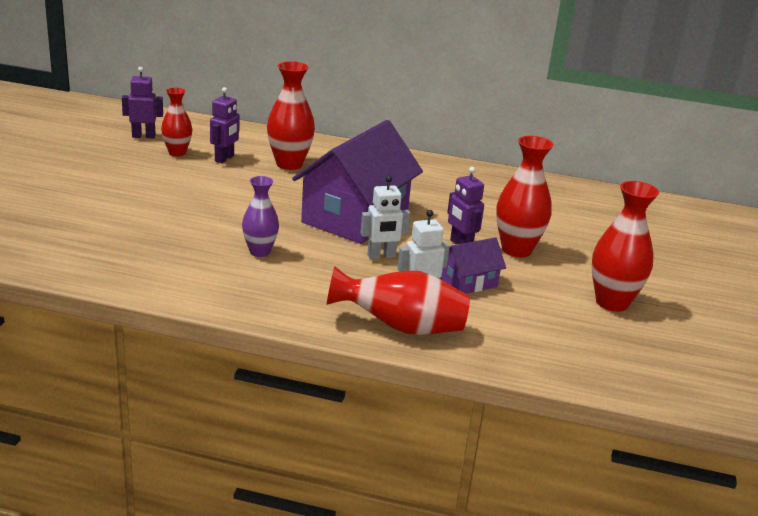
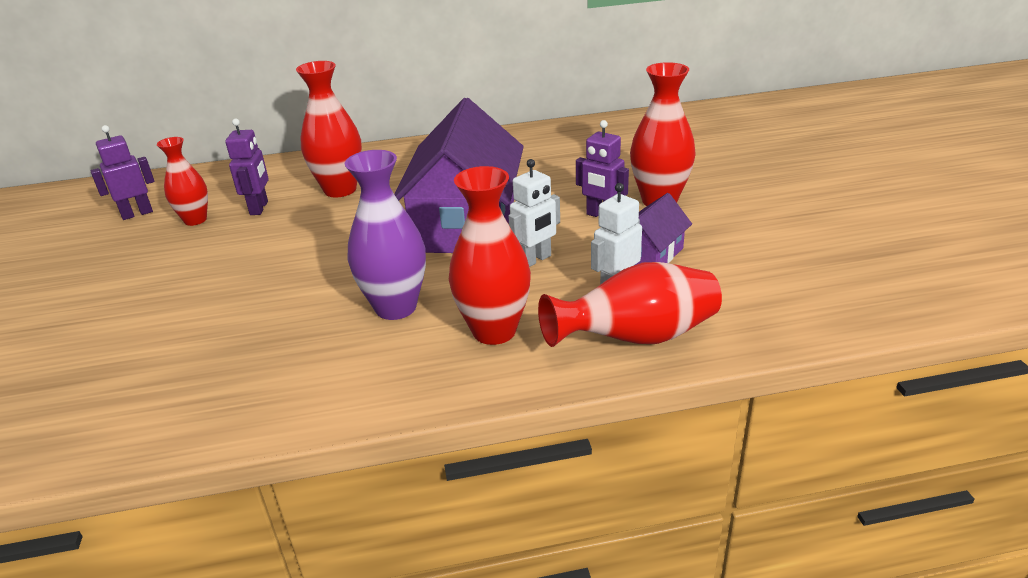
camera: 20 degrees left, 5 degrees up
(260, 252) = (395, 307): purple vase -> purple vase, size x1.56
(612, 302) = (801, 223): red vase -> red vase (494, 331)

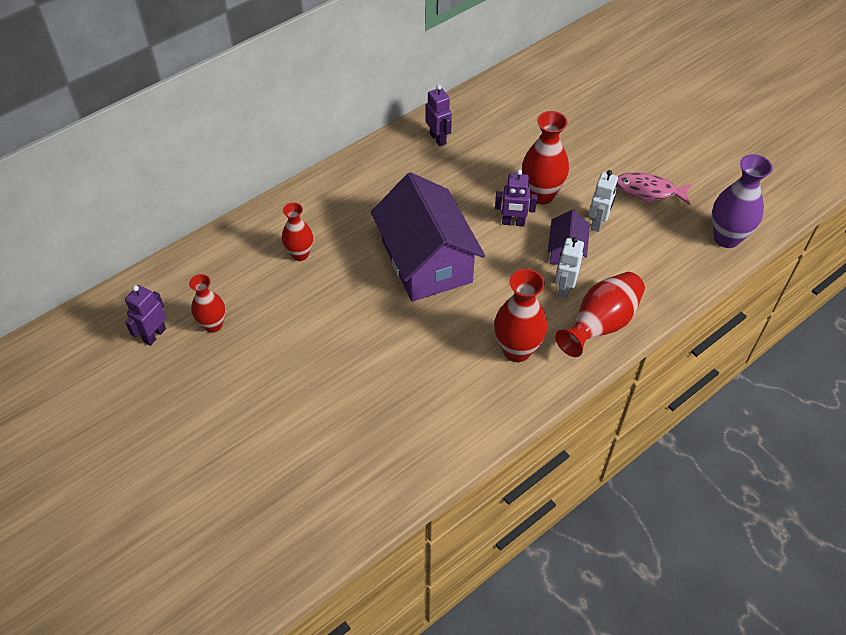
camera: 30 degrees left, 20 degrees up
(259, 208) = (253, 295): purple robot -> purple robot (438, 138)
(340, 189) = (300, 254): red vase -> red vase, size x0.64
(395, 307) = (441, 354): purple vase -> purple vase (726, 238)
(535, 260) = (498, 280): white robot -> white robot (598, 223)
(814, 226) = (648, 191): none -> pink fish

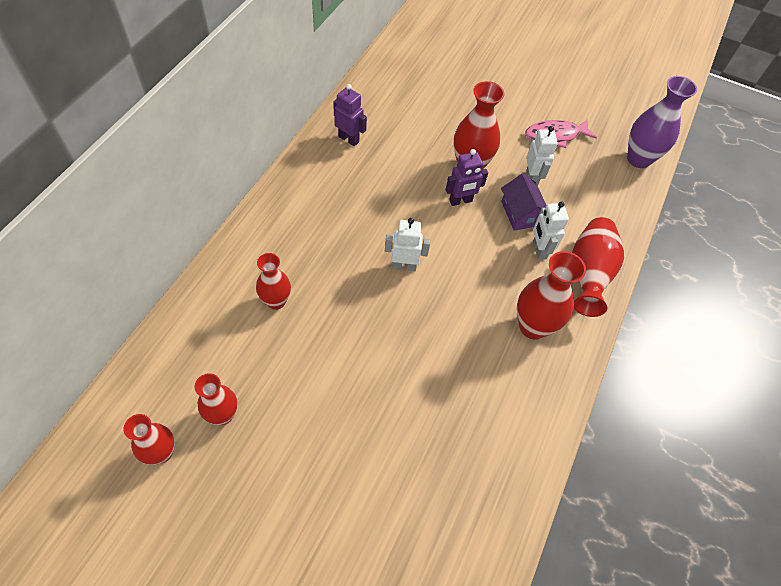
camera: 30 degrees left, 5 degrees up
(154, 335) = (161, 453): purple robot -> red vase
(426, 261) = (404, 266): purple house -> white robot

